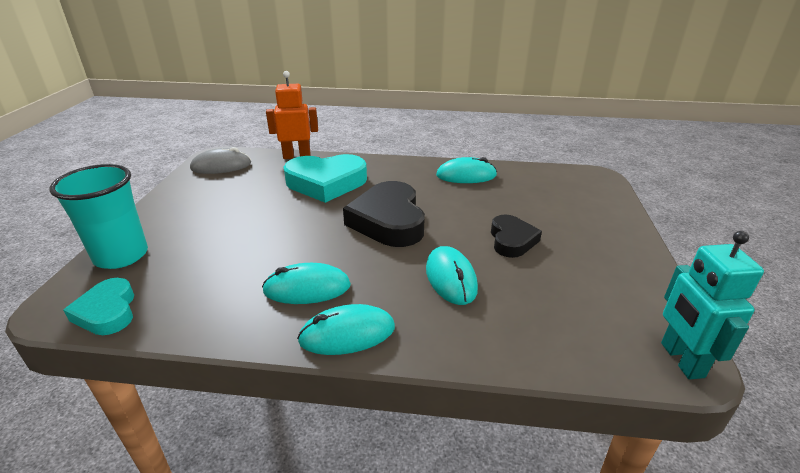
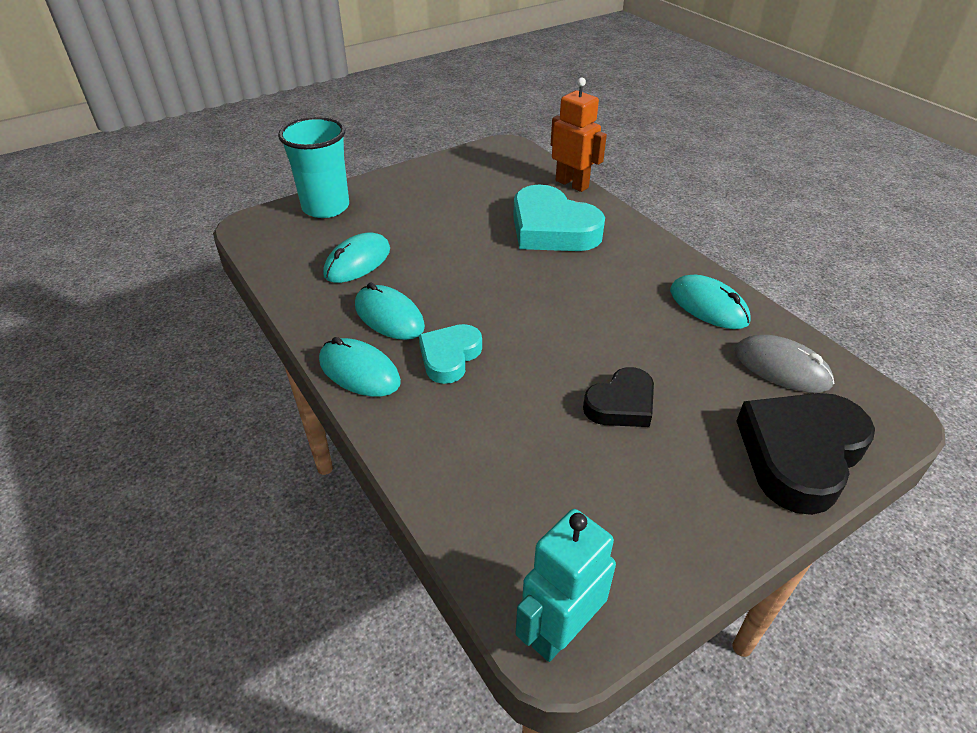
camera: 50 degrees right, 10 degrees up
(107, 312) = (268, 246): turquoise heart -> turquoise heart (449, 357)
(221, 166) = (494, 161): grey mouse -> grey mouse (781, 368)
(388, 221) = (542, 303): black heart -> black heart (800, 454)
(451, 278) = (500, 392): turquoise mouse -> turquoise mouse (357, 262)

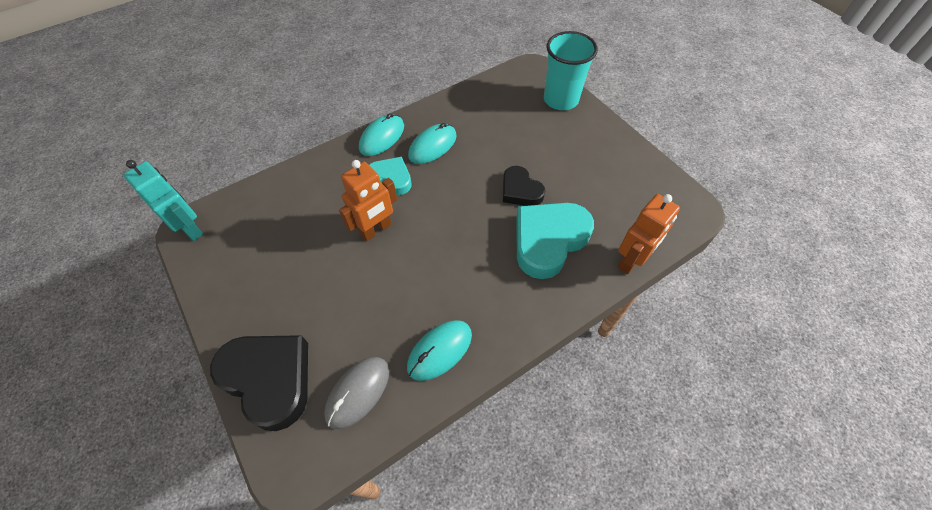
camera: 90 degrees right, 15 degrees up
(357, 262) = (492, 124): turquoise mouse -> none
(545, 367) = (376, 229): none -> orange robot
(621, 404) = (335, 271): black heart -> black heart (520, 190)

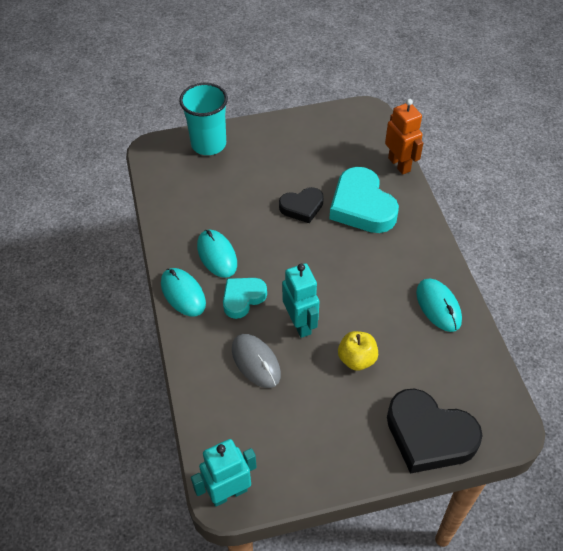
camera: 70 degrees left, 5 degrees down
(269, 379) = (429, 435): black heart -> black heart turned 120 degrees counterclockwise
(347, 288) = (357, 359): none -> yellow apple
(358, 392) = (458, 370): grey mouse -> grey mouse (256, 362)
(376, 229) = (300, 324): orange robot -> turquoise robot

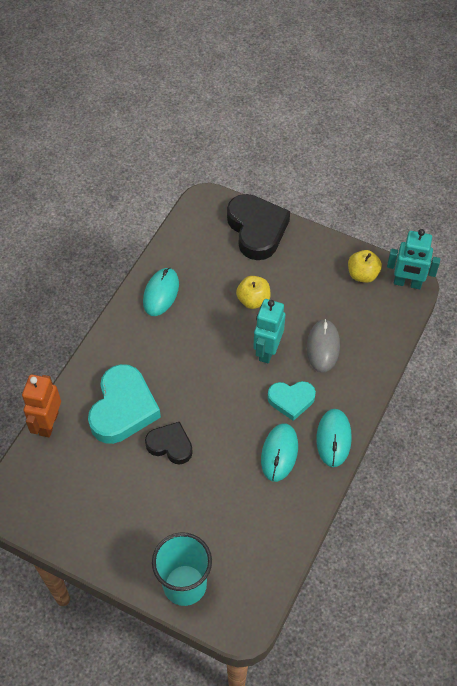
camera: 140 degrees left, 5 degrees up
(281, 466) = (362, 274): none -> yellow apple

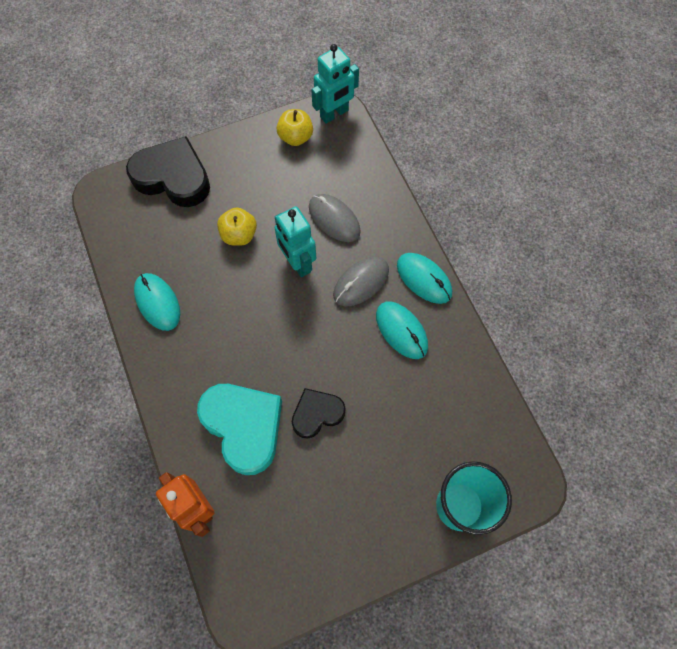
camera: 50 degrees left, 10 degrees up
(291, 400) = (361, 282): turquoise heart -> grey mouse

